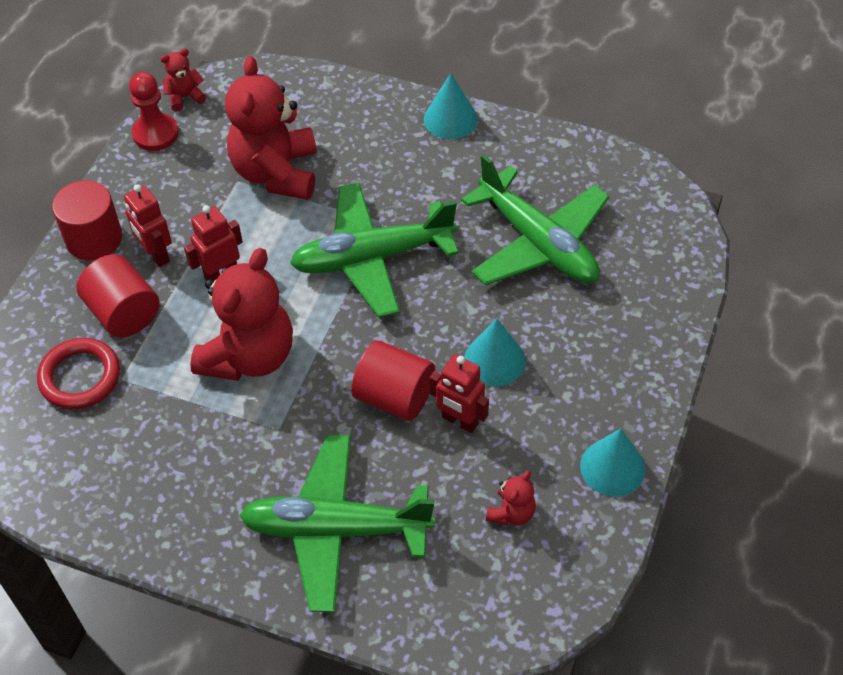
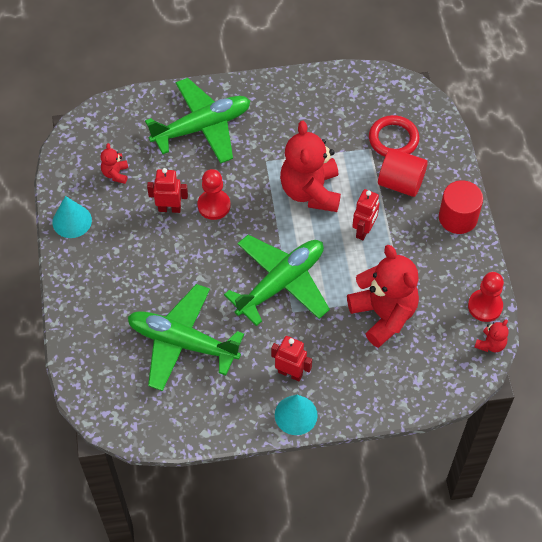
camera: 150 degrees right, 5 degrees up
(156, 254) = (412, 225): red robot -> red robot (290, 373)
(394, 397) = (214, 205): red cylinder -> red pawn
(494, 360) = (169, 252): turquoise cone -> none

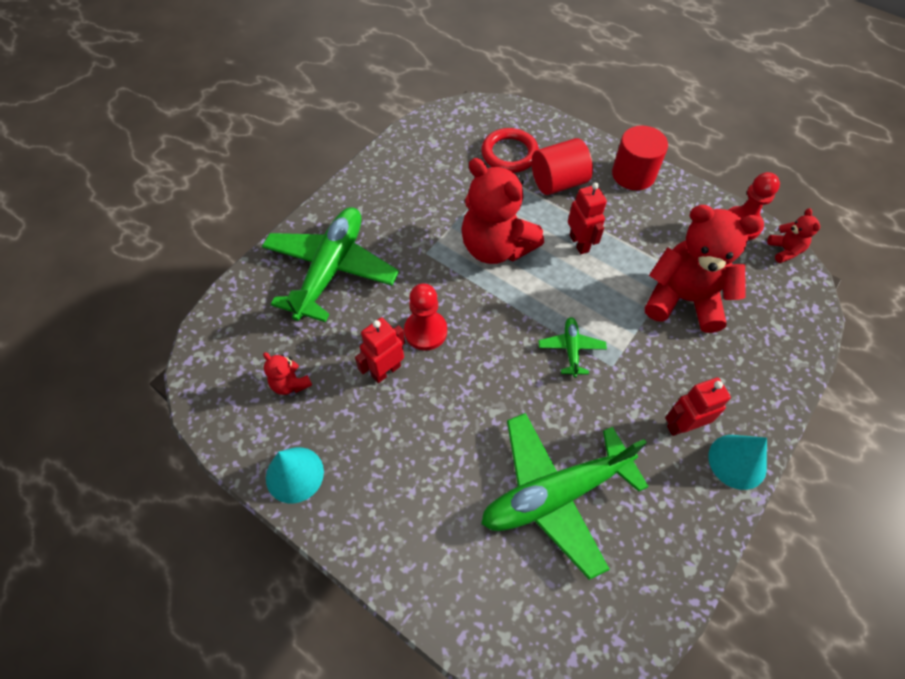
camera: 45 degrees left, 0 degrees up
(281, 283) = (571, 349): green plane -> green plane, size x0.45

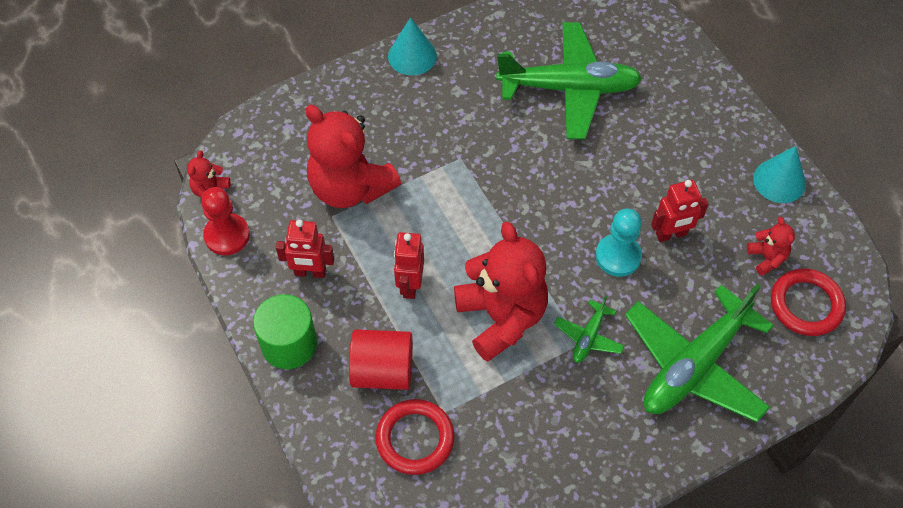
camera: 155 degrees left, 0 degrees up
(246, 354) = (806, 305): none -> red ring
(425, 331) = (618, 256): red pawn -> turquoise pawn
(571, 349) = (488, 186): green plane -> green plane (588, 337)
(633, 174) = (289, 344): red cylinder -> green cylinder
(682, 425) = (435, 93): red robot -> red robot (310, 272)

